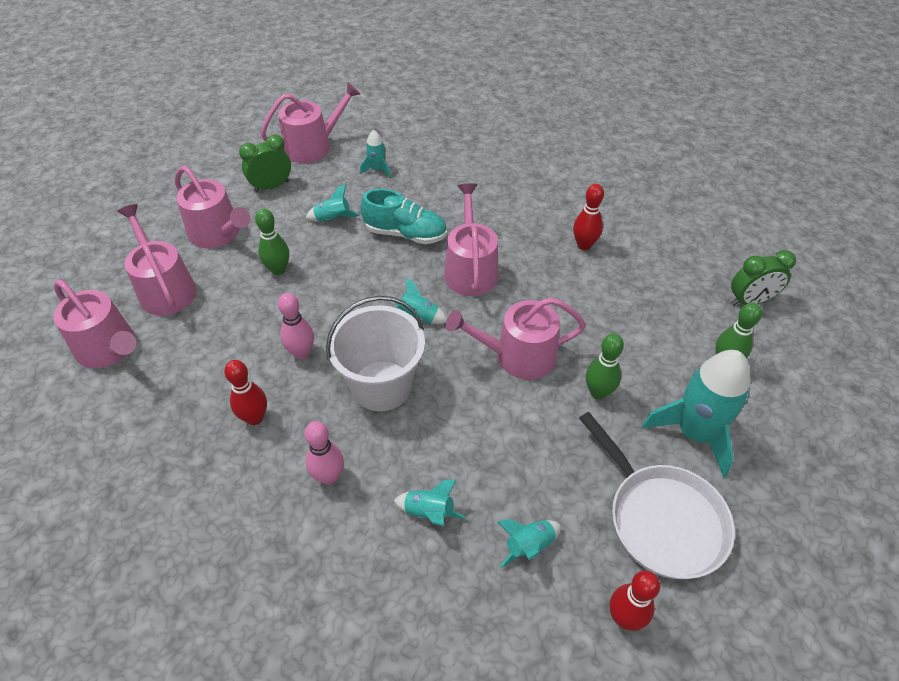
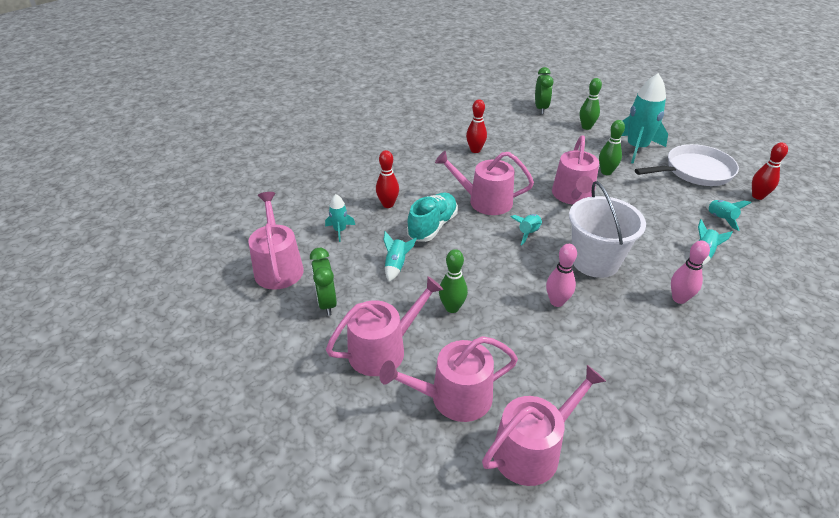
camera: 75 degrees left, 10 degrees down
(255, 418) = (625, 336): red bowling pin -> red bowling pin (388, 204)

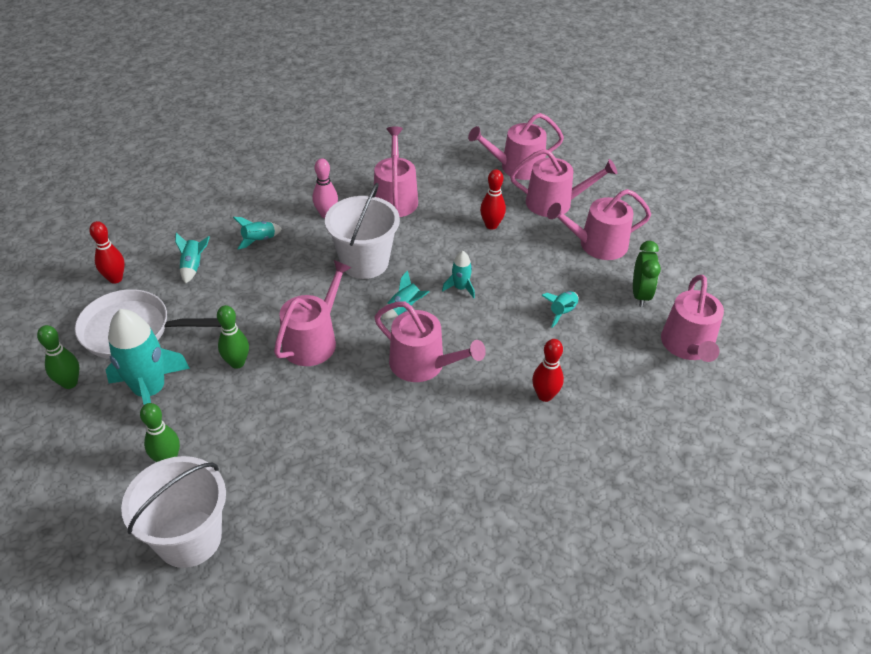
camera: 160 degrees left, 5 degrees up
(340, 230) = (613, 373): turquoise rocket -> turquoise rocket (460, 288)
(432, 226) = (504, 347): turquoise shoe -> none
(452, 308) = (525, 259): green bowling pin -> green bowling pin (70, 383)
(475, 150) = (375, 462): red bowling pin -> red bowling pin (491, 225)
(540, 108) = (189, 538): green clock -> white bucket
(557, 302) = (431, 240): pink bowling pin -> none
(635, 342) = (395, 198): none -> pink watering can

